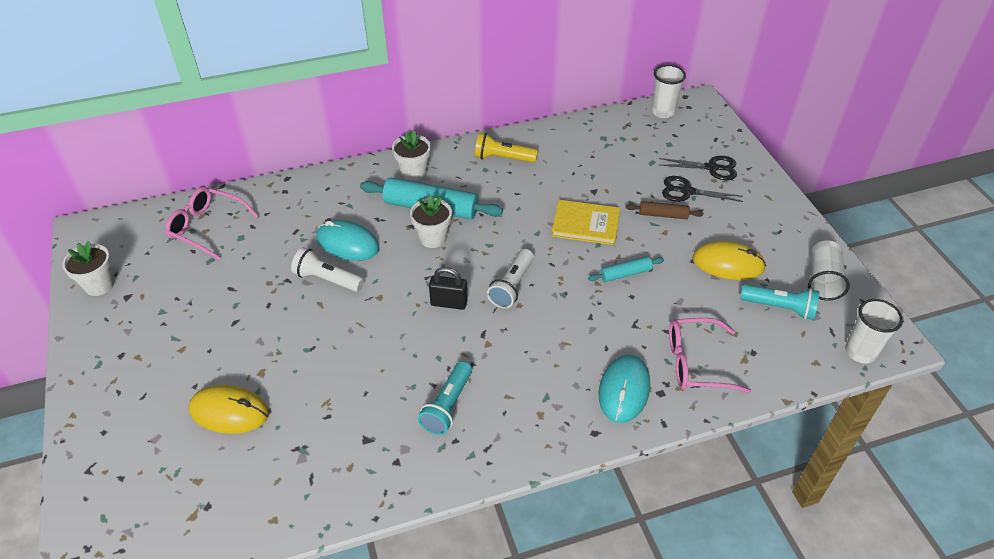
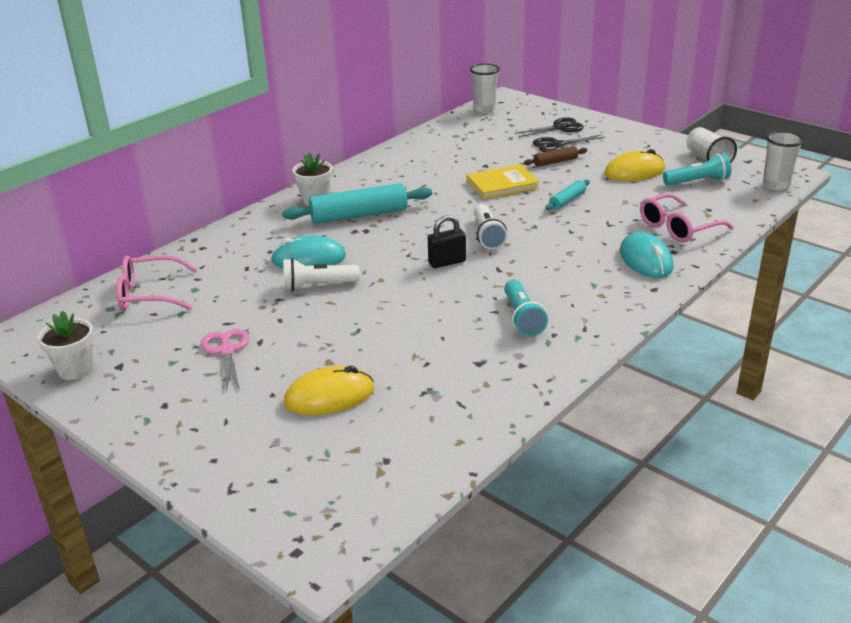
camera: 30 degrees left, 15 degrees down
(205, 320) = (227, 351): none -> pink scissors
(433, 238) = (383, 231): white flower pot -> none
(502, 158) = (385, 169): yellow flashlight -> none

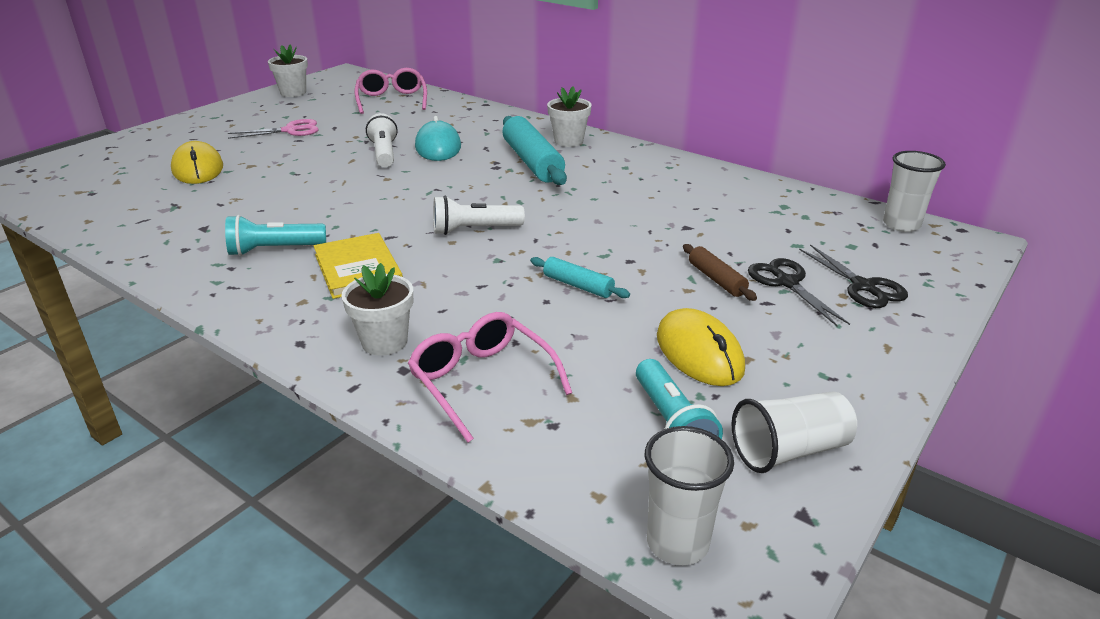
camera: 85 degrees right, 0 degrees up
(447, 262) = (414, 208): black padlock -> none
(502, 185) = (624, 239): yellow book -> yellow book (358, 269)
(646, 259) = (384, 342): turquoise mouse -> white flower pot

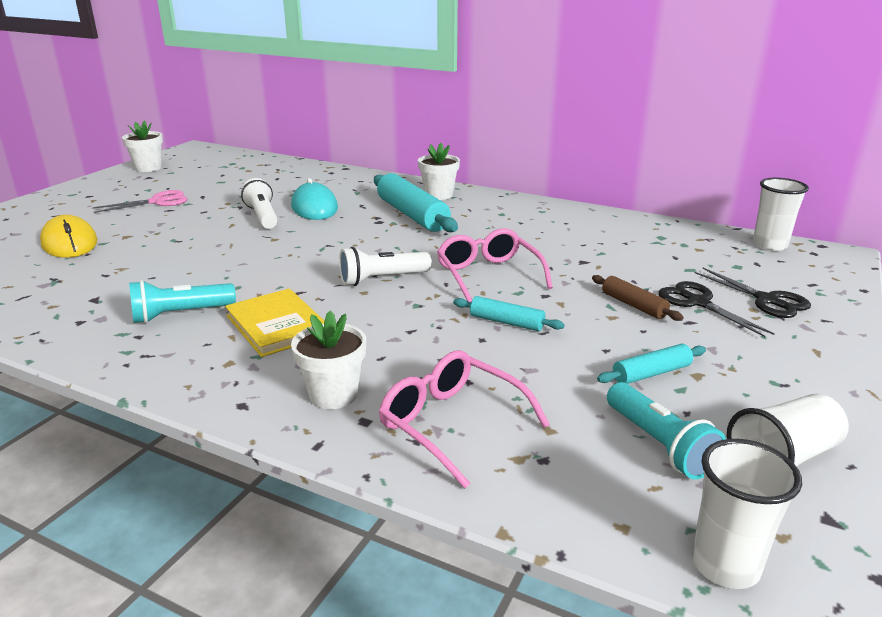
camera: 10 degrees left, 5 degrees down
(392, 100) = (252, 169): pink glasses -> pink glasses (488, 275)
(699, 352) = (651, 373): yellow mouse -> turquoise rolling pin

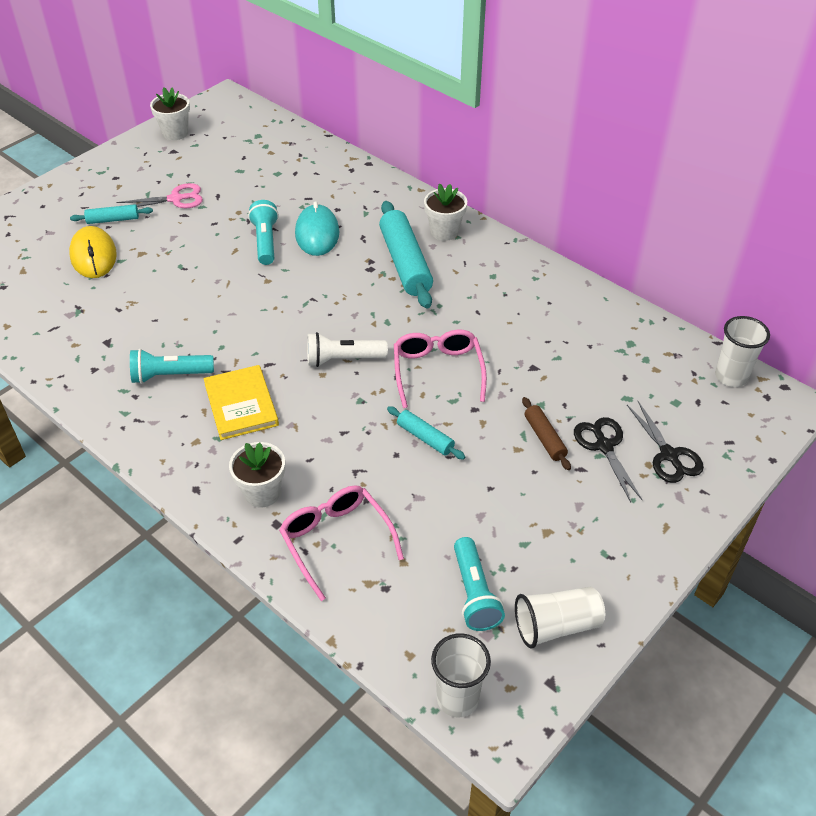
camera: 15 degrees right, 20 degrees up
(262, 216) = (265, 241): white flashlight -> turquoise flashlight
(651, 373) = (511, 522): turquoise rolling pin -> turquoise rolling pin (113, 220)

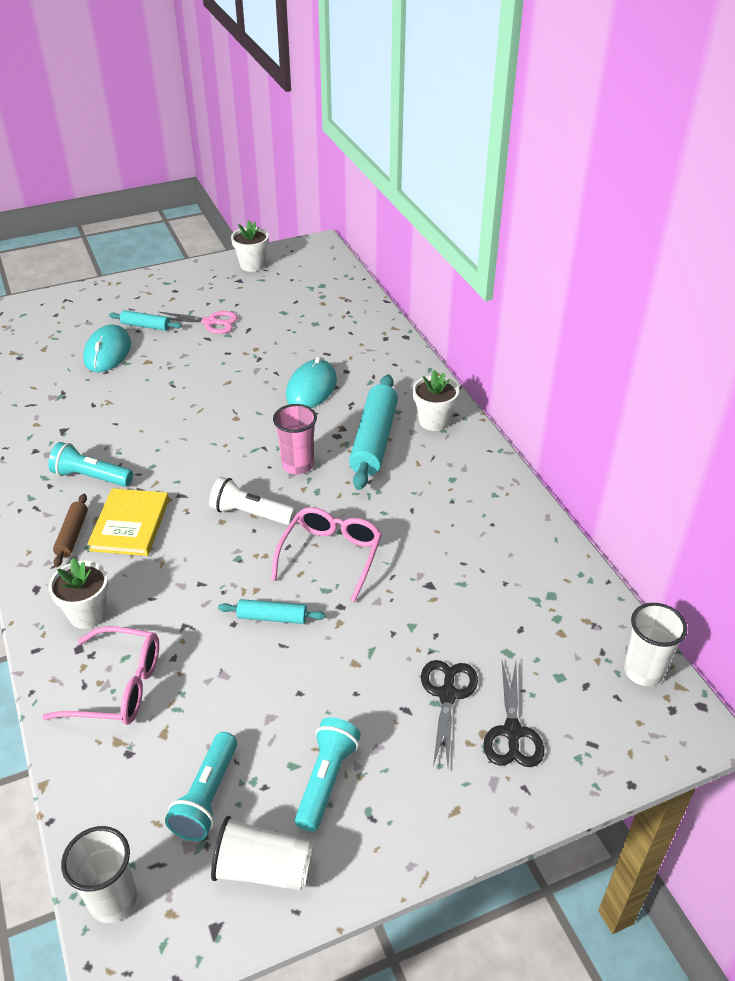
camera: 25 degrees right, 5 degrees down
(93, 255) = (108, 352): yellow mouse -> turquoise mouse
(265, 241) = (260, 382): turquoise flashlight -> turquoise flashlight (326, 779)
(336, 540) = (118, 686): pink glasses -> pink glasses turned 105 degrees clockwise
(354, 305) = (298, 465): none -> pink cup
(425, 438) = (272, 617): turquoise rolling pin -> turquoise rolling pin turned 60 degrees counterclockwise
(544, 438) = (390, 662): brown rolling pin -> brown rolling pin (72, 535)

